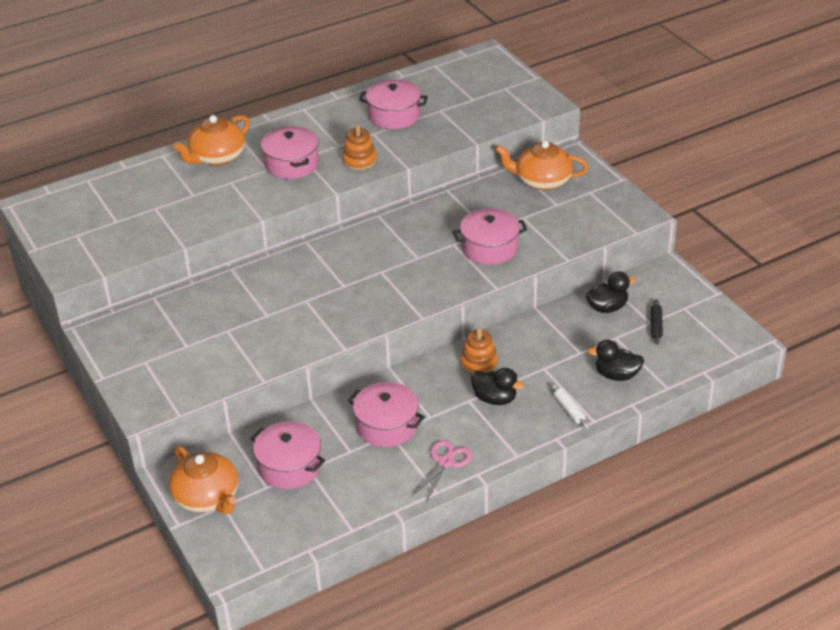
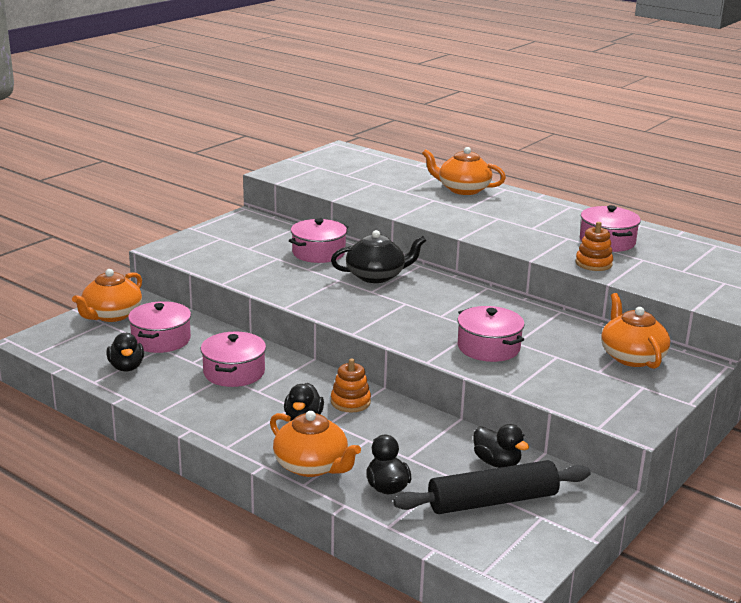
camera: 65 degrees right, 15 degrees down
(292, 164) = (483, 216): pink pot -> pink pot (318, 253)
(312, 274) = (376, 276): none -> black teapot
(335, 501) = (126, 367): none -> black duck
(359, 160) = (518, 239): orange stacking toy -> orange stacking toy (593, 263)
(445, 462) = (199, 410): pink scissors -> none
(569, 410) = (312, 466): white rolling pin -> orange teapot
(656, 325) = (492, 501): black rolling pin -> black rolling pin, size x2.49

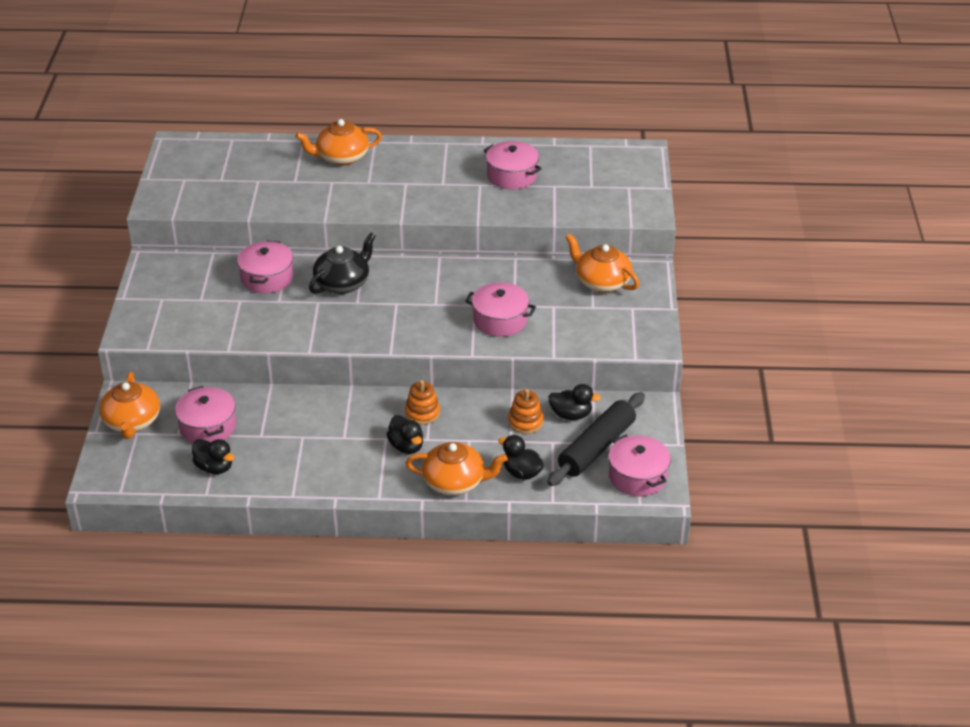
camera: 35 degrees left, 15 degrees up
(234, 372) = (305, 429): pink pot -> pink pot (637, 476)
(593, 263) = (525, 207): orange stacking toy -> orange stacking toy (525, 422)

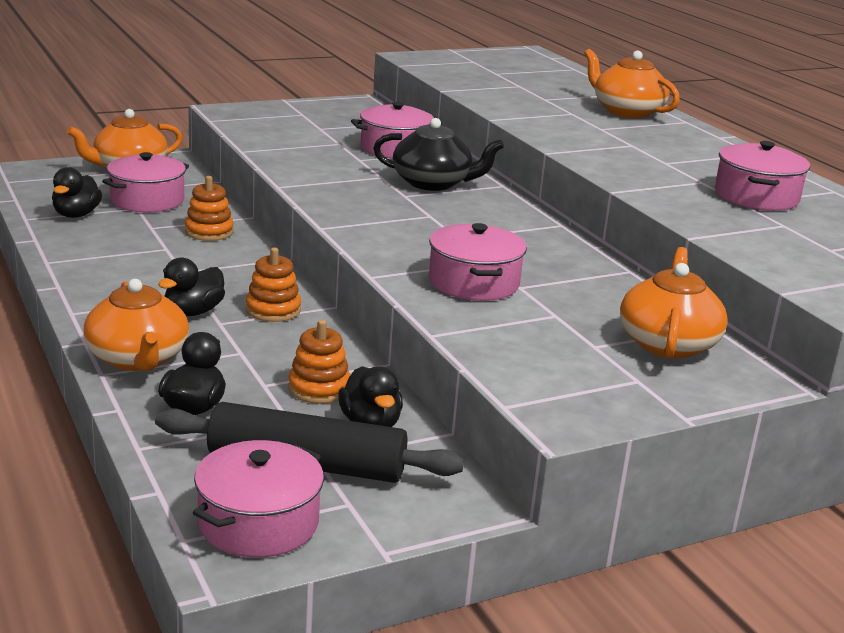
camera: 60 degrees right, 15 degrees down
(286, 410) = (209, 232): none -> orange stacking toy

